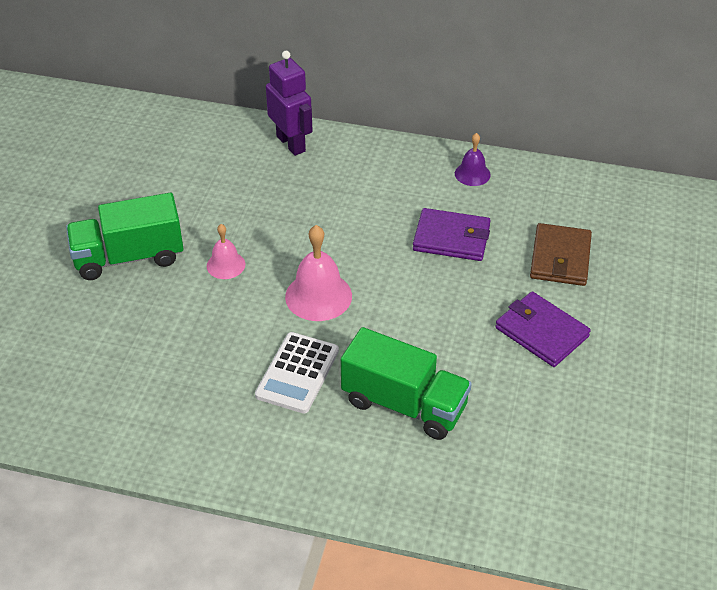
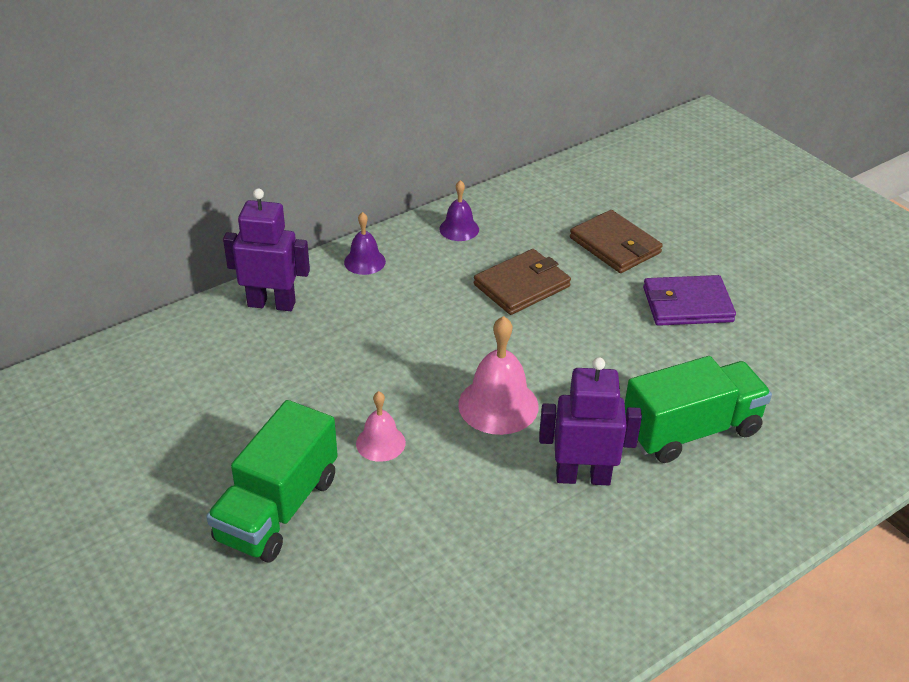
camera: 50 degrees left, 5 degrees down
(297, 373) = (583, 477): white calculator -> purple robot
(381, 154) = (364, 261): none -> purple bell
(451, 238) = (522, 285): purple wallet -> brown wallet

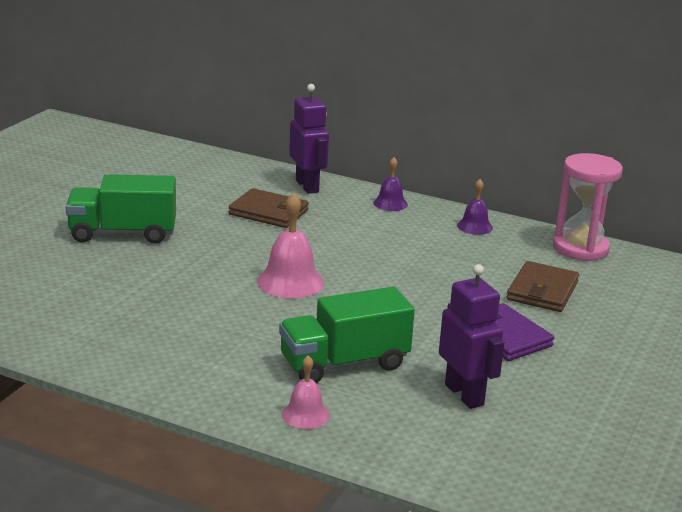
camera: 60 degrees right, 15 degrees down
(380, 443) = (210, 250): pink bell -> pink bell (305, 415)
(522, 285) = (437, 263): brown wallet -> brown wallet (269, 212)
(547, 188) = (580, 248): none -> pink hourglass
(583, 477) = (247, 328): purple robot -> purple robot (464, 395)
(691, 430) = (344, 364): green truck -> green truck turned 120 degrees clockwise

